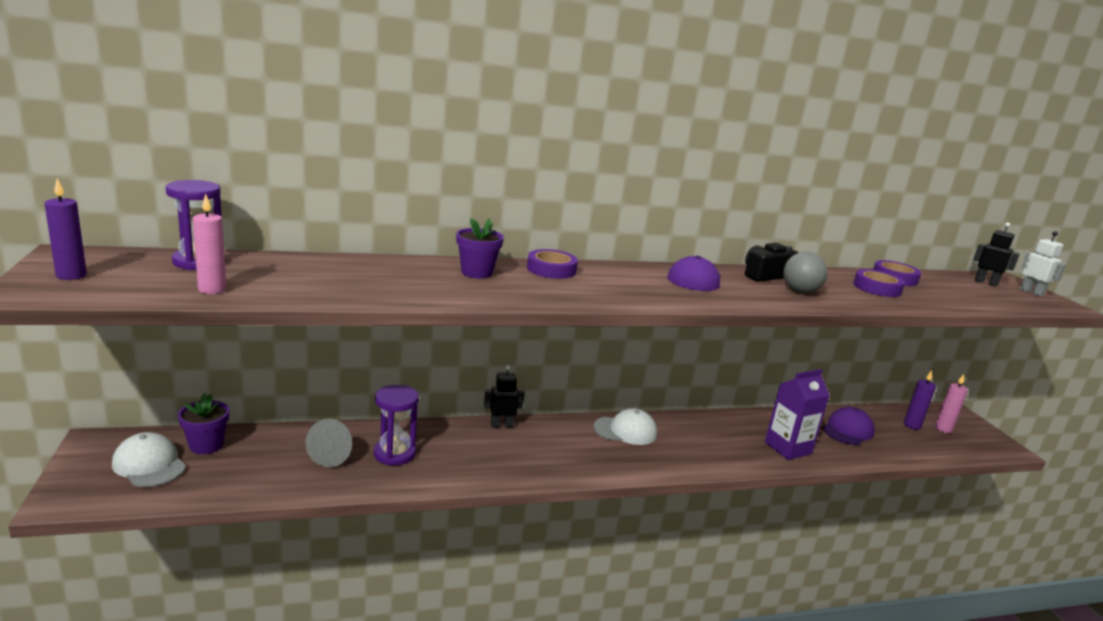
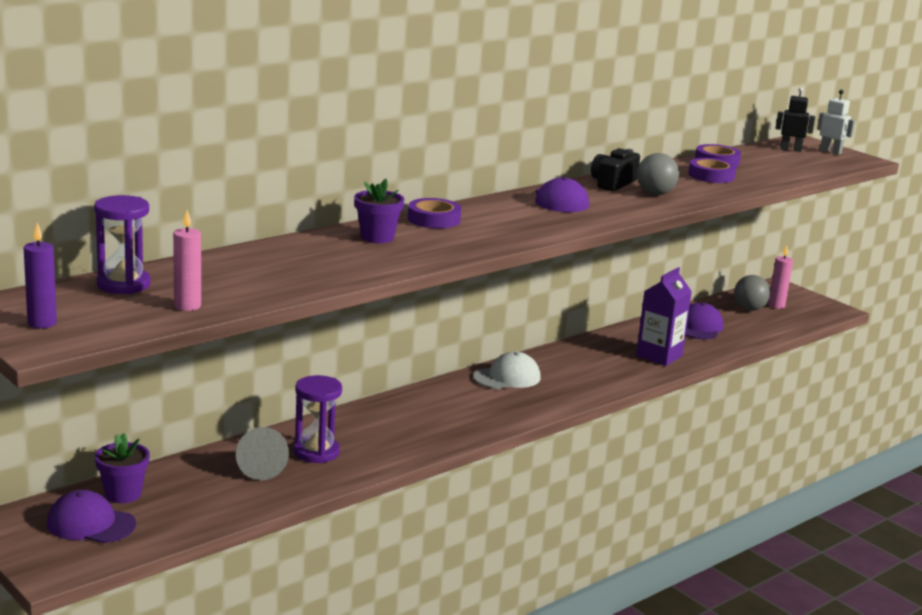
camera: 25 degrees left, 0 degrees up
(149, 464) = (91, 524): white cap -> purple cap
(501, 425) = (389, 402): black robot -> none
(912, 425) = (749, 309): purple candle -> grey ball

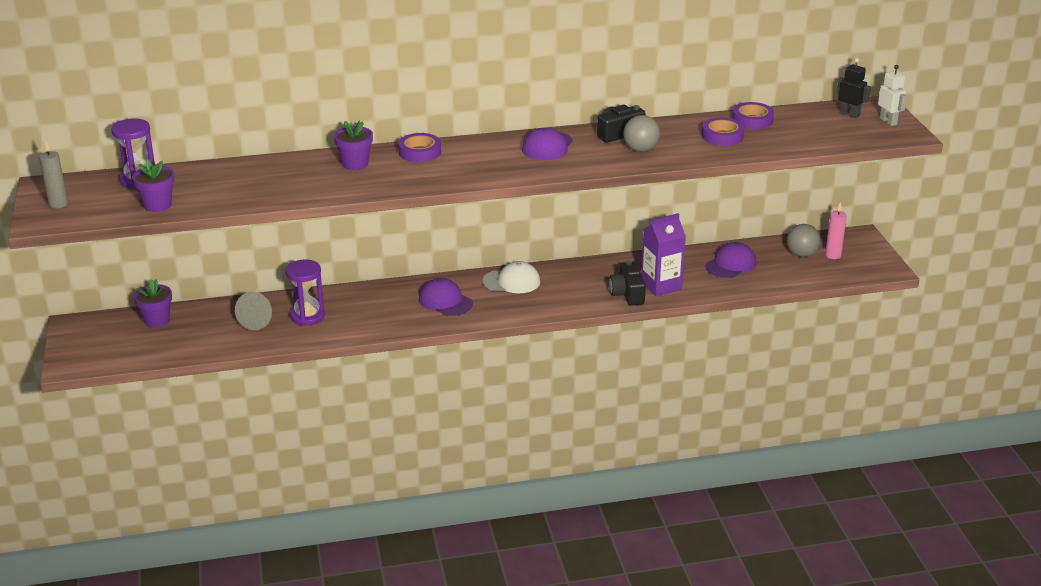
camera: 30 degrees right, 10 degrees up
(42, 323) = (58, 204): purple candle -> grey candle
(91, 524) = (119, 338): purple cap -> purple cap (445, 301)
(187, 306) = (157, 205): pink candle -> purple flower pot
(636, 368) = (627, 294): none -> black camera

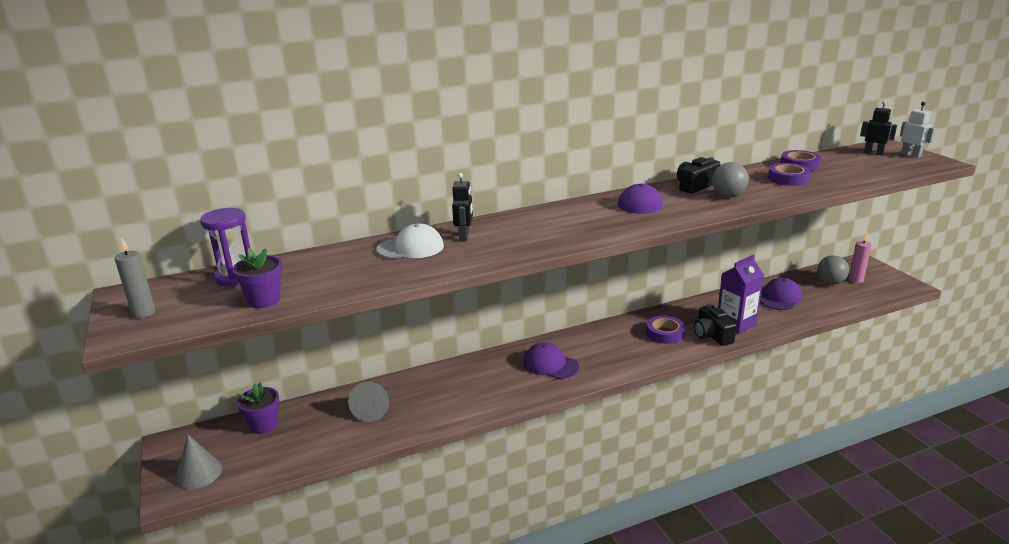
camera: 10 degrees left, 5 degrees down
(93, 351) = (199, 473): none -> grey cone
(307, 316) = (421, 398): purple hourglass -> none
(355, 164) = (464, 236): purple flower pot -> black robot
(419, 152) = (522, 219): purple tape -> purple tape (665, 333)
(511, 281) = (601, 337): white cap -> white cap (411, 248)

